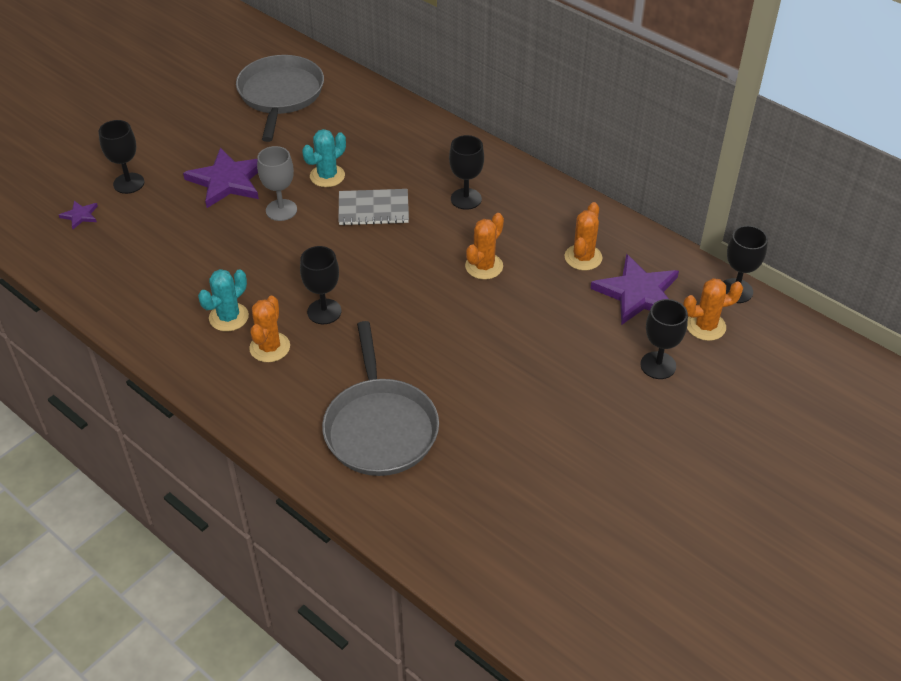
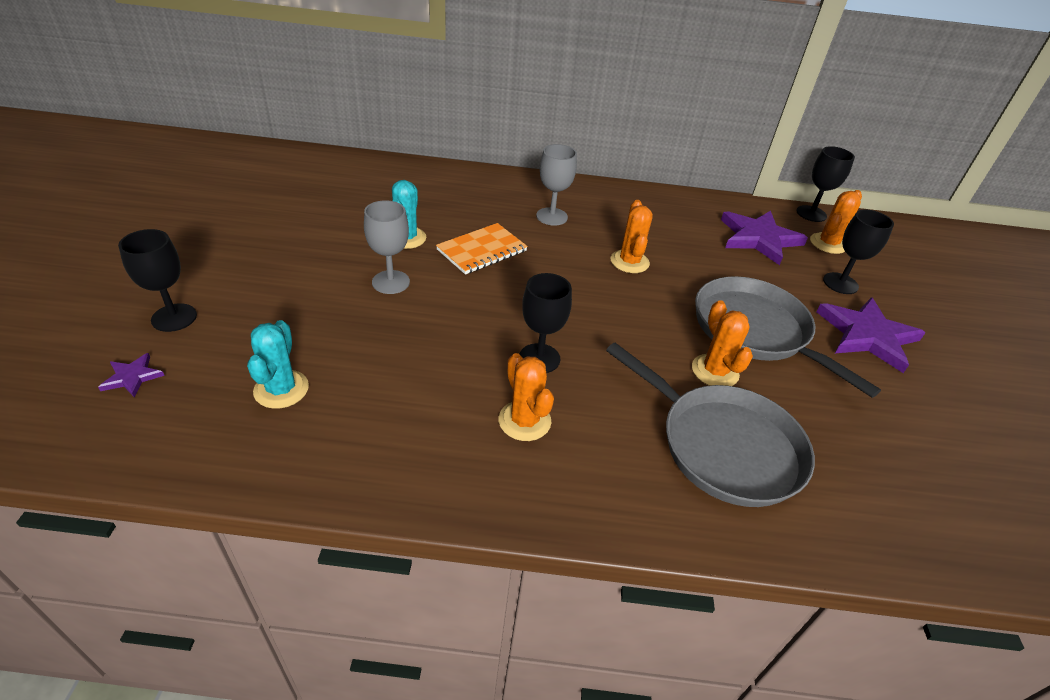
camera: 40 degrees left, 5 degrees down
(227, 181) = (301, 275): purple star -> purple star (867, 335)
(229, 317) = (444, 410): turquoise cactus -> turquoise cactus (281, 389)
(280, 95) = (284, 186): grey pan -> grey pan (755, 330)
(373, 209) = (482, 250): grey notebook -> orange notebook
(466, 199) = (552, 216): black goblet -> grey goblet
(583, 257) = (691, 228): orange cactus -> orange cactus (715, 371)

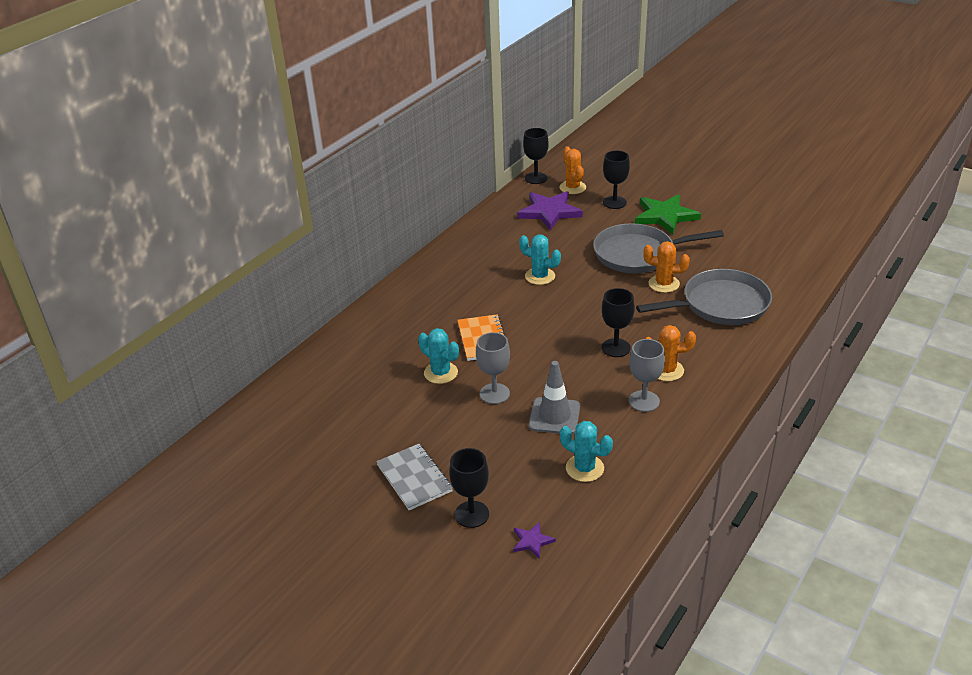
camera: 55 degrees left, 5 degrees down
(225, 264) = (414, 478): none -> grey notebook
(372, 338) = (554, 416): none -> grey traffic cone
(552, 216) = (460, 292): grey goblet -> grey goblet (644, 401)
(629, 262) = (540, 276): orange cactus -> turquoise cactus
(867, 335) = (665, 216): purple star -> green star

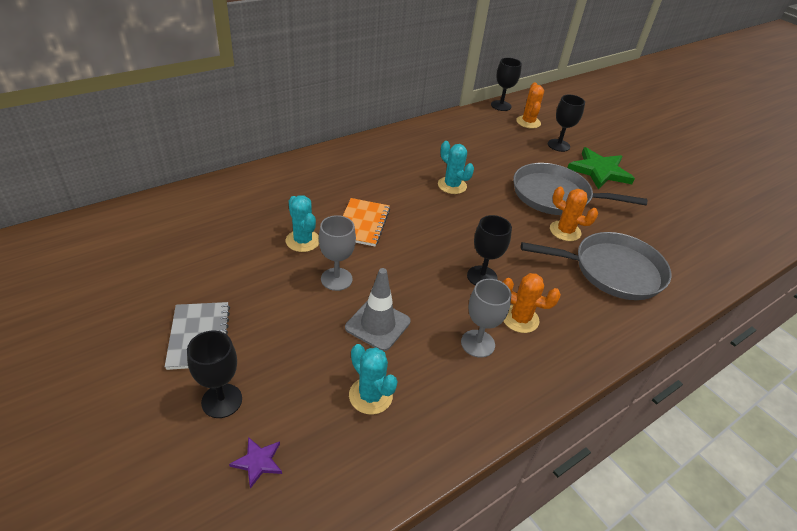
camera: 15 degrees right, 5 degrees up
(549, 212) = (495, 135): purple star -> none

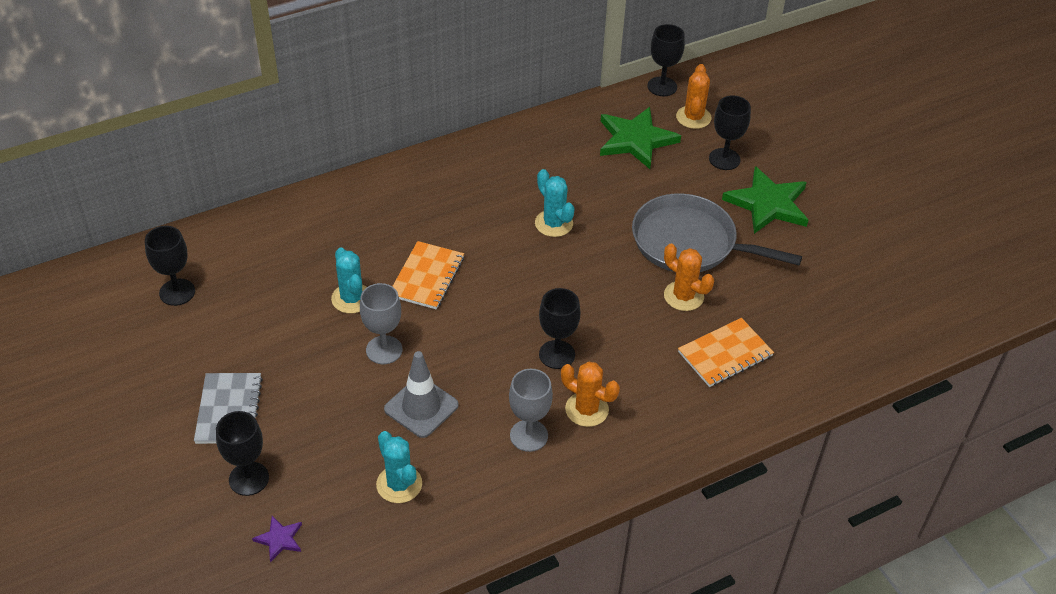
camera: 10 degrees right, 5 degrees up
(149, 241) = (177, 292): none -> black goblet
(494, 135) = (635, 140): none -> green star
(612, 271) = (725, 354): grey pan -> orange notebook

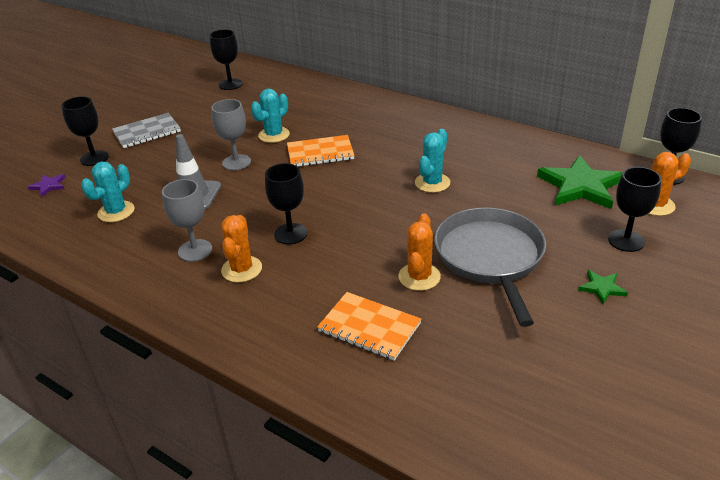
camera: 65 degrees right, 10 degrees down
(768, 204) = (602, 288): green star -> green star, size x0.46

